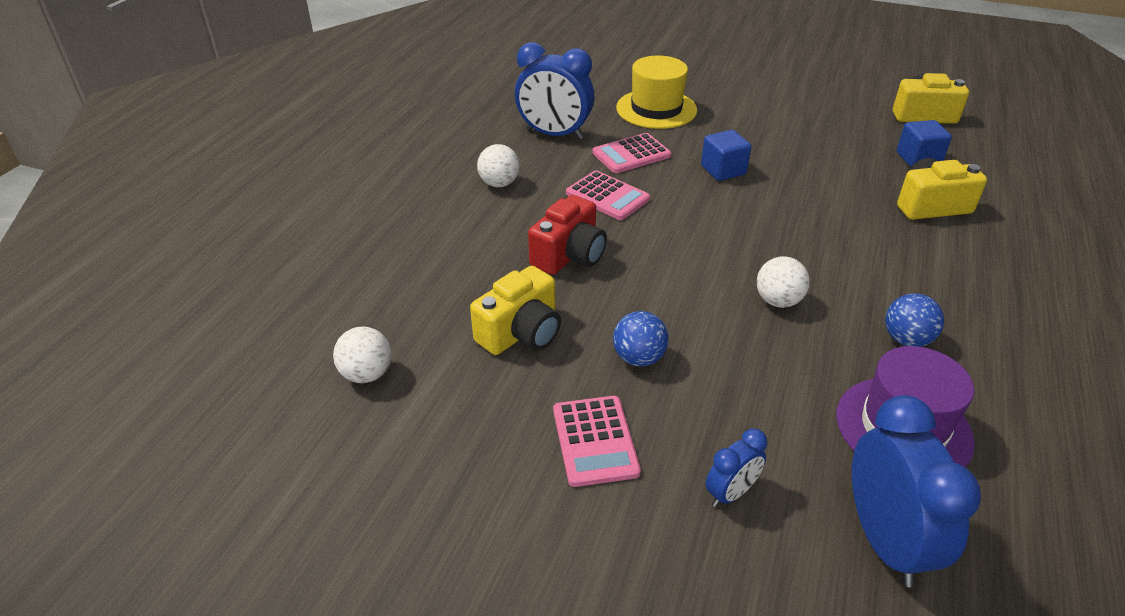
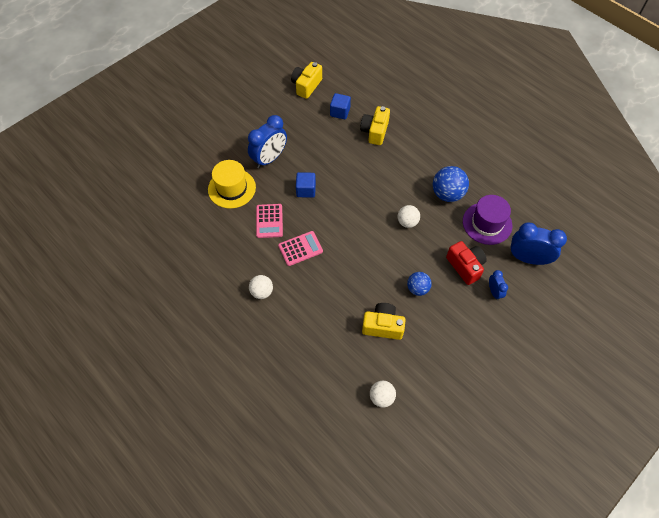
camera: 65 degrees left, 20 degrees up
(521, 333) = (383, 326): yellow camera -> yellow camera turned 60 degrees counterclockwise
(554, 134) = (228, 247): blue clock -> blue clock (269, 158)
(569, 255) = (339, 285): red camera -> red camera (465, 266)
(595, 441) = (454, 324): pink calculator -> none
(906, 339) = (447, 194): blue ball -> blue ball, size x1.61

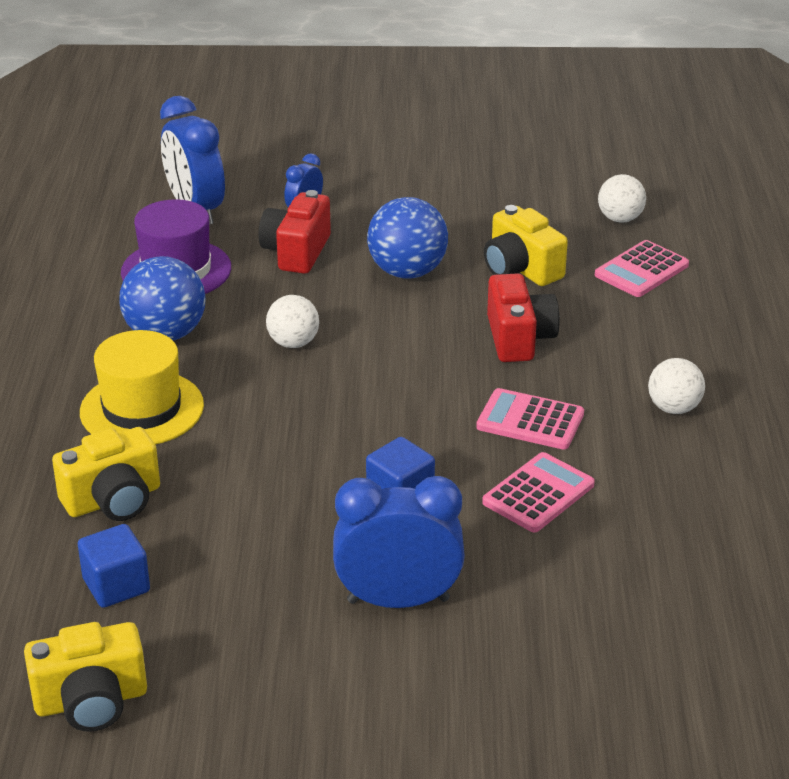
camera: 135 degrees left, 25 degrees down
(232, 188) = (551, 598): yellow hat -> yellow hat (142, 409)
(340, 366) = (641, 270): none -> pink calculator
(343, 285) = (519, 338): none -> red camera
(417, 288) = (407, 272): blue ball -> blue ball, size x1.61

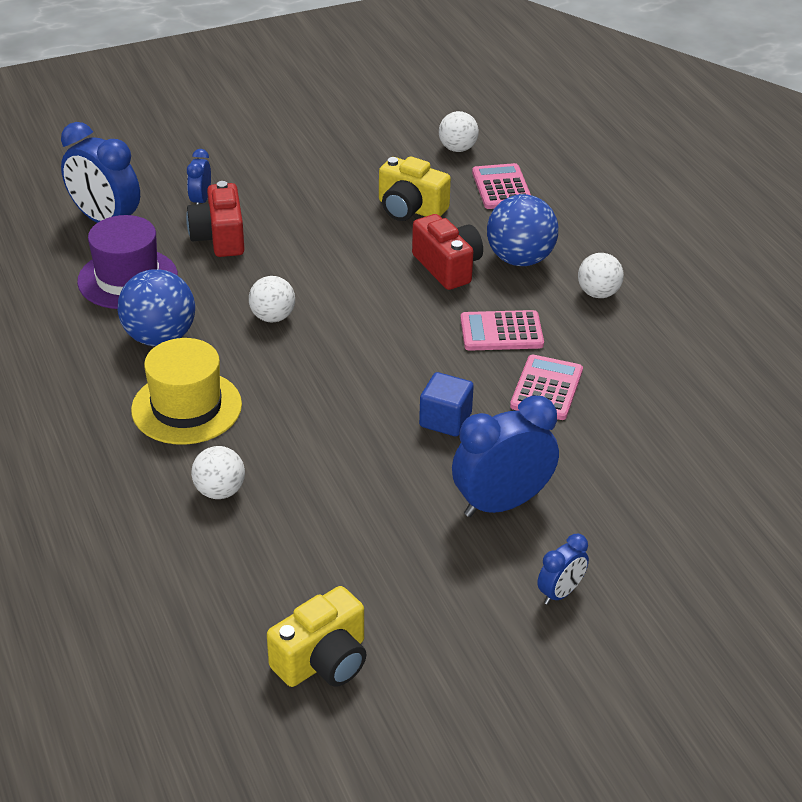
camera: 25 degrees left, 5 degrees up
(113, 500) = (219, 491): yellow camera -> white ball
(116, 585) = (274, 561): blue cube -> none
(394, 715) = (560, 593): none -> blue clock
(407, 272) = (322, 233): blue ball -> blue ball (520, 259)
(641, 270) = (502, 187): pink calculator -> pink calculator turned 150 degrees clockwise

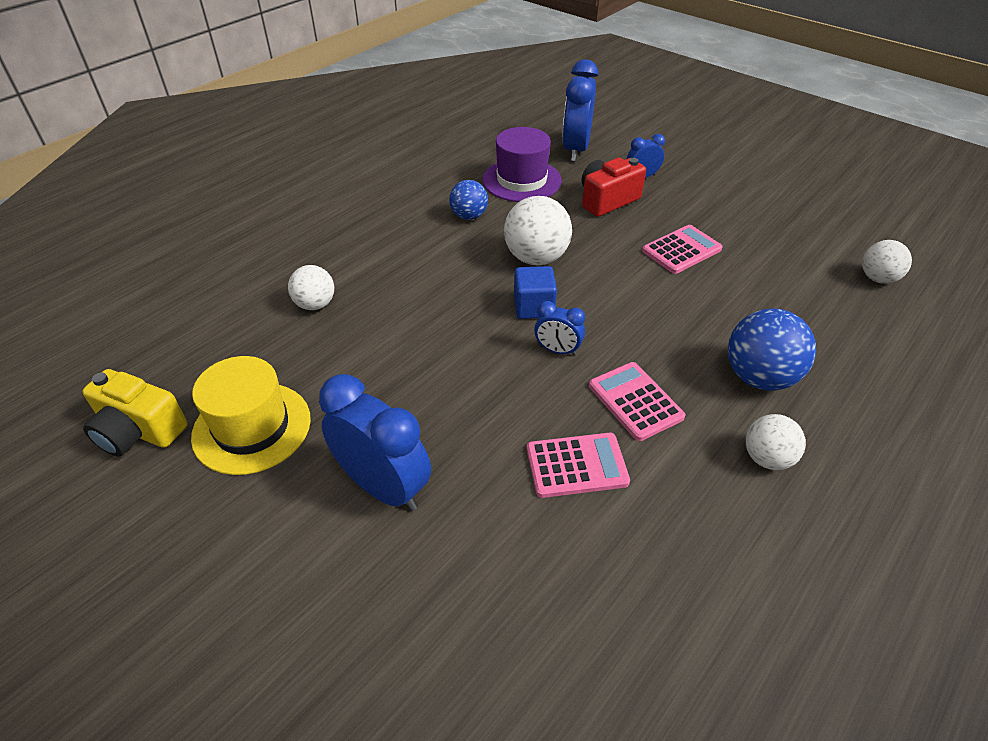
camera: 65 degrees right, 5 degrees up
(160, 337) = (469, 216): blue ball -> blue ball, size x0.62
(186, 407) = (400, 255): yellow hat -> yellow hat (252, 427)
(272, 317) = (536, 258): white ball -> white ball, size x1.61
(410, 209) = (754, 281): yellow camera -> none
(445, 420) = (478, 405): blue cube -> blue cube (533, 307)
(448, 267) = (696, 332): red camera -> none
(502, 187) = (856, 327): pink calculator -> pink calculator (681, 250)
(560, 593) = (272, 581): blue clock -> blue clock (557, 350)

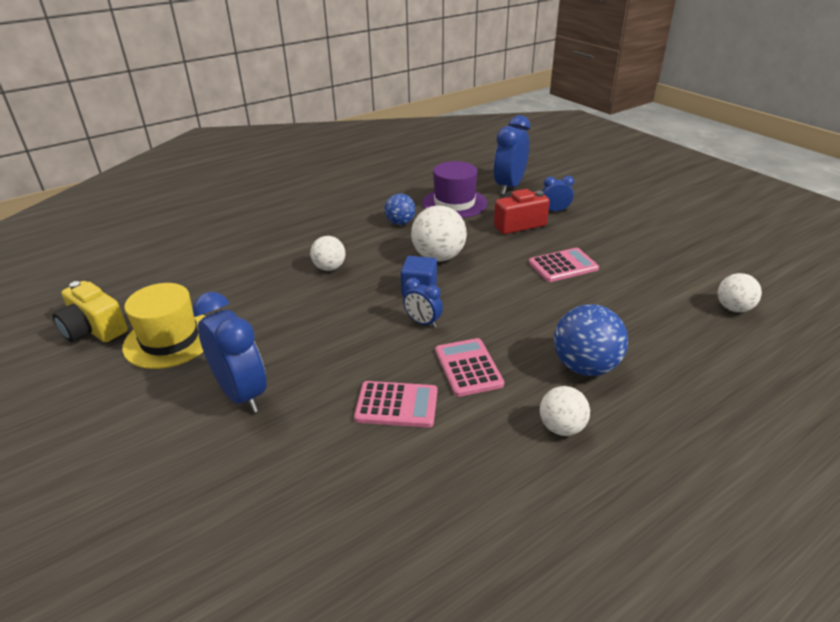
camera: 15 degrees right, 10 degrees down
(315, 304) = (256, 267): white ball -> white ball (329, 268)

